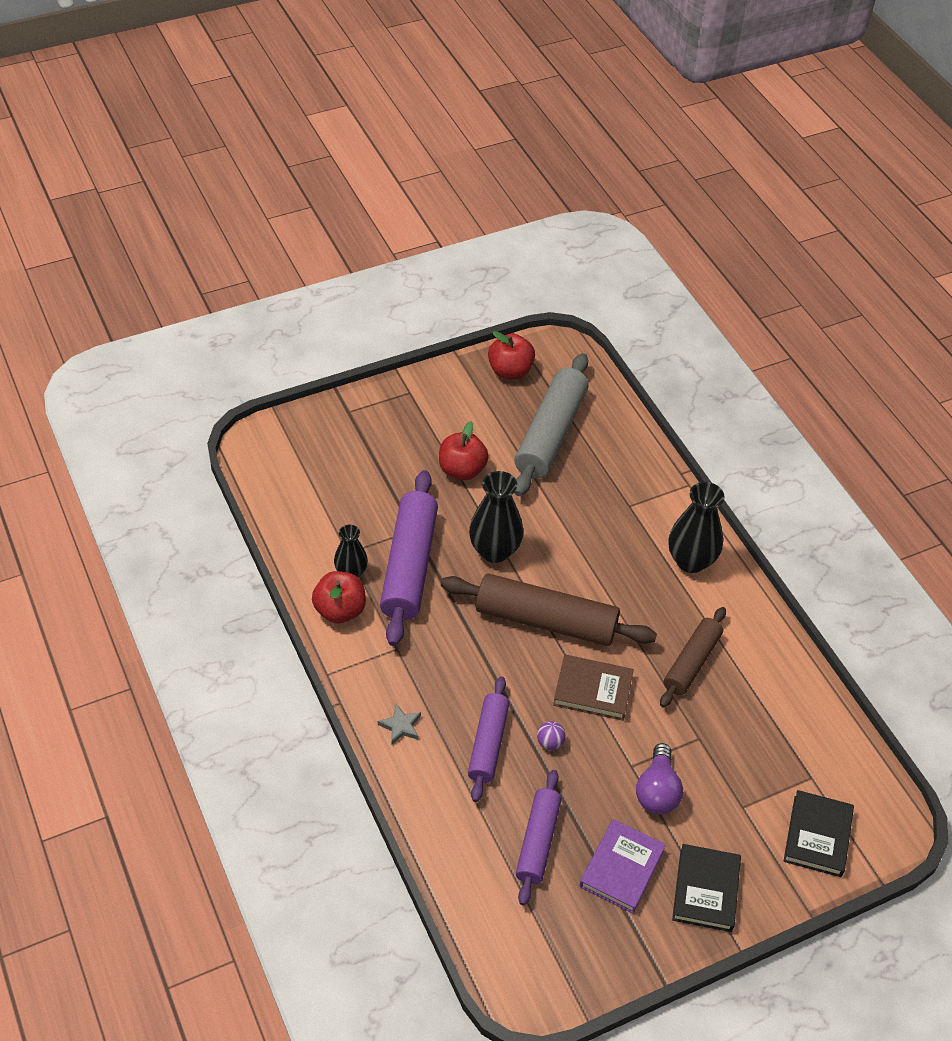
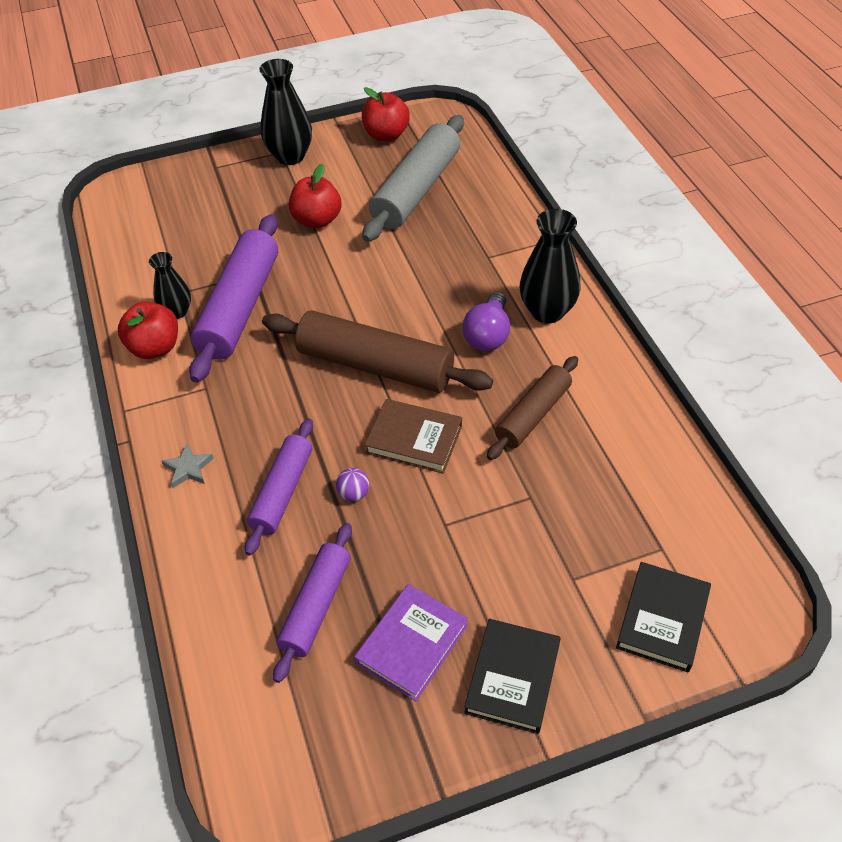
camera: 10 degrees right, 0 degrees up
(494, 550) = (334, 295): black vase -> black vase (290, 156)
(657, 791) = (470, 555): purple light bulb -> purple light bulb (488, 335)

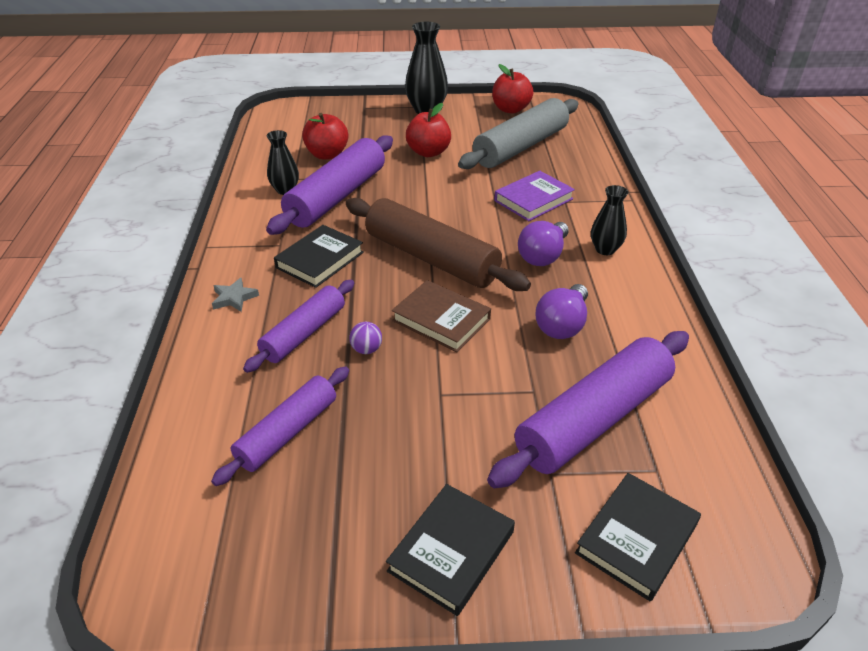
camera: 15 degrees right, 10 degrees down
(155, 348) = (254, 210): red apple -> red apple (327, 155)
(258, 397) = (320, 260): none -> black book
(412, 644) = (362, 490): purple book -> purple book (533, 200)
(533, 415) = (562, 325): brown rolling pin -> purple light bulb
(547, 311) = (605, 249): black vase -> black vase, size x0.61
(593, 512) = (593, 419): none -> purple rolling pin

